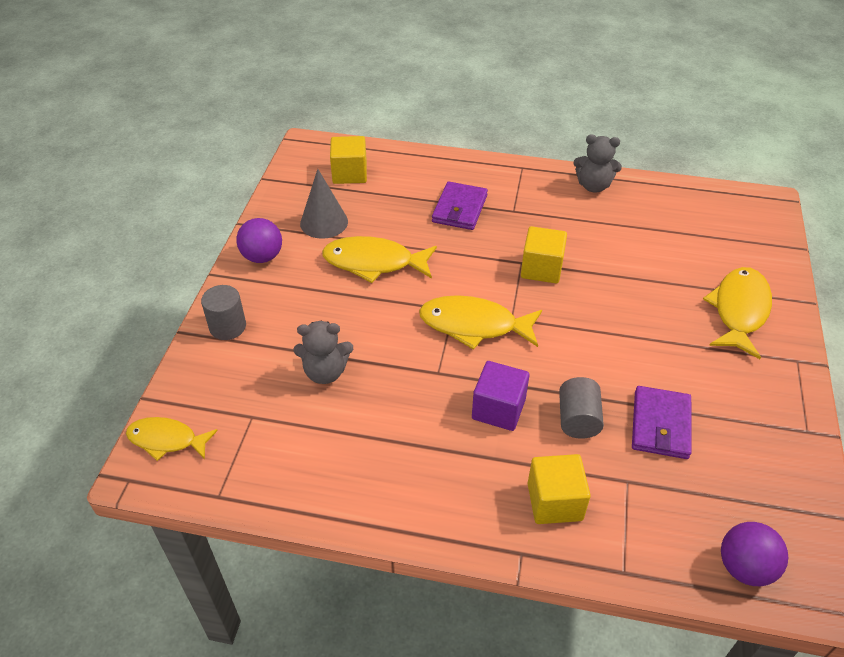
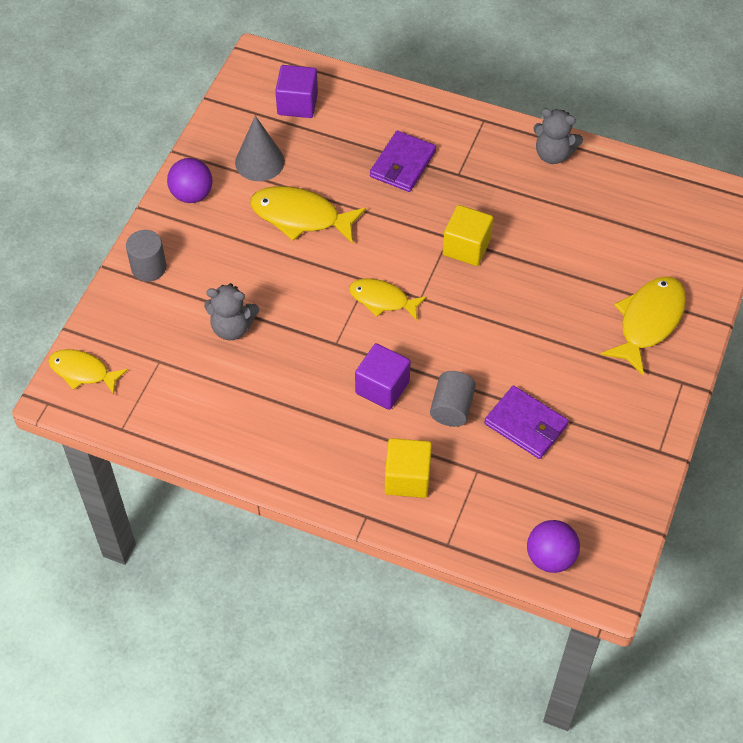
camera: 10 degrees right, 10 degrees up
(349, 173) = (297, 104): yellow cube -> purple cube
(474, 325) = (382, 300): yellow fish -> yellow fish, size x0.65
(660, 425) = (526, 424): purple wallet -> purple wallet turned 75 degrees counterclockwise

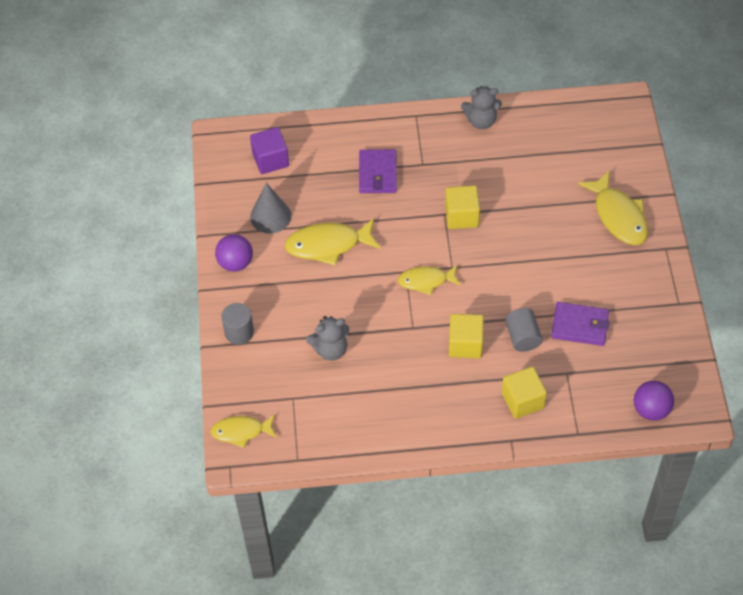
camera: 25 degrees left, 0 degrees up
(382, 387) = (465, 344): purple cube -> yellow cube
(648, 322) = (618, 216): yellow fish -> yellow fish turned 150 degrees clockwise

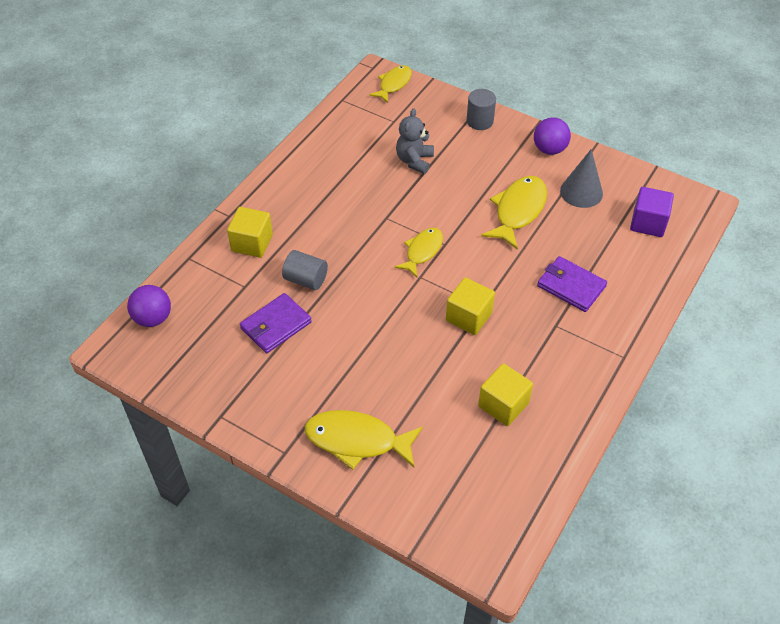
camera: 125 degrees right, 5 degrees down
(465, 344) = (337, 240): yellow cube -> yellow cube (503, 404)
(481, 121) = (574, 406): grey teddy bear -> none

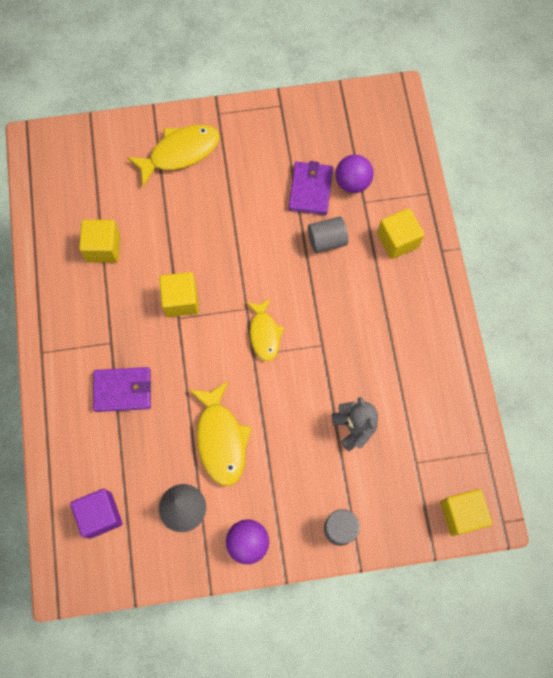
camera: 140 degrees right, 20 degrees up
(153, 318) = (397, 132): purple ball -> purple ball (352, 183)
(393, 84) = (461, 514): yellow fish -> yellow cube

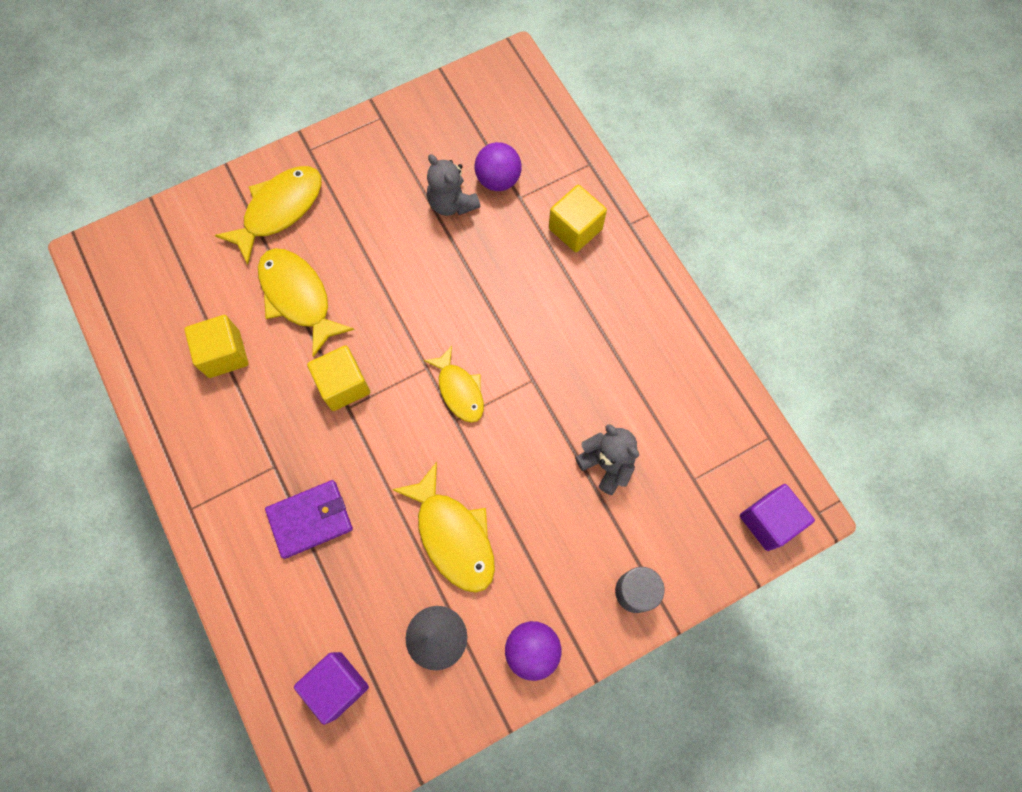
camera: 20 degrees left, 0 degrees up
(171, 223) = (298, 297): none -> yellow fish
(310, 189) = (452, 203): purple wallet -> grey teddy bear
(327, 240) = (493, 256): grey cylinder -> none
(461, 514) = (769, 521): yellow cube -> purple cube

